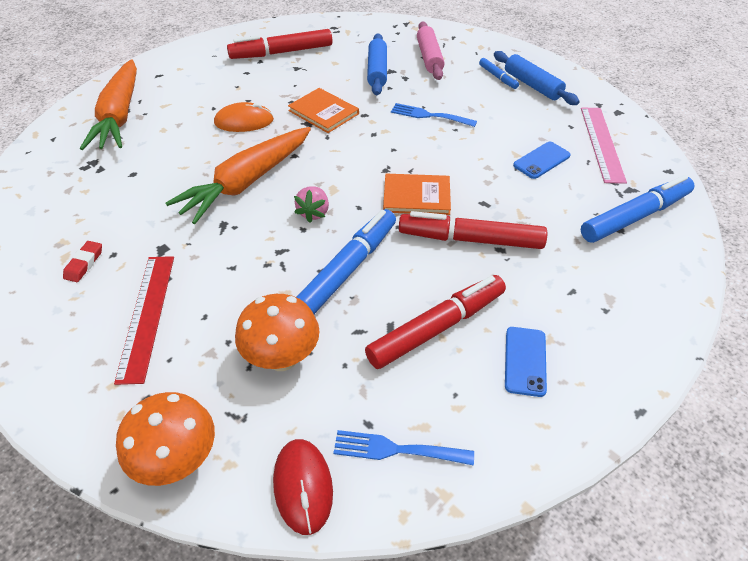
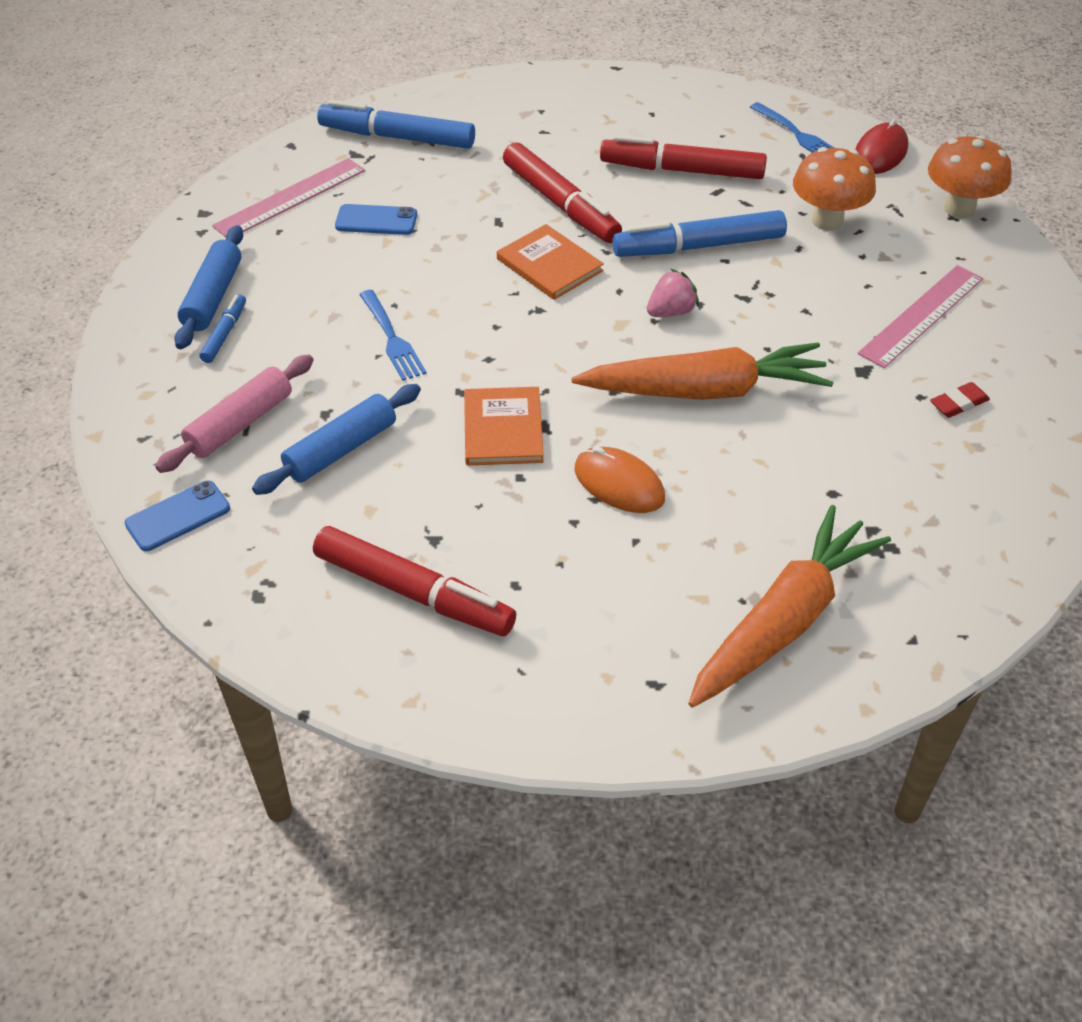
camera: 135 degrees left, 0 degrees up
(147, 315) = (921, 315): red ruler -> pink ruler
(525, 361) = (647, 122): blue phone -> blue phone (178, 516)

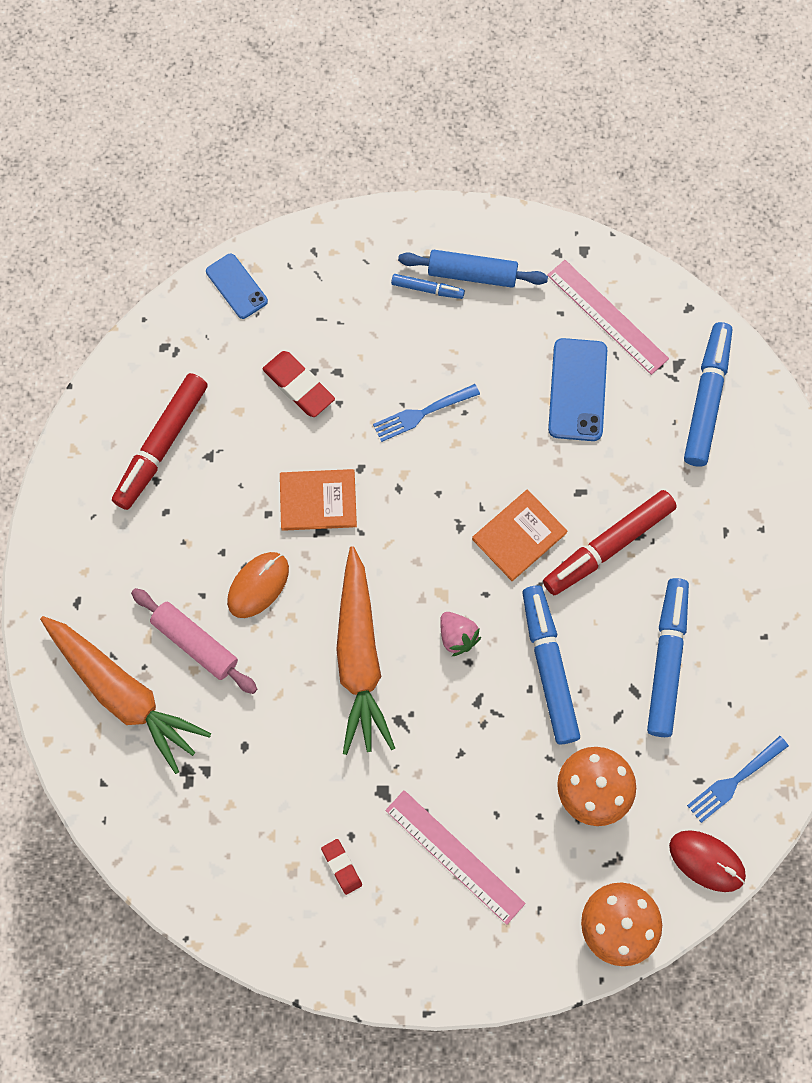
camera: 90 degrees right, 25 degrees up
(240, 423) = (327, 314): pink rolling pin -> pink rolling pin (195, 643)
(341, 449) = (299, 386): blue rolling pin -> red eraser
(376, 220) = (577, 390): blue phone -> blue phone, size x1.53
(682, 170) = (666, 660): red marker -> blue marker

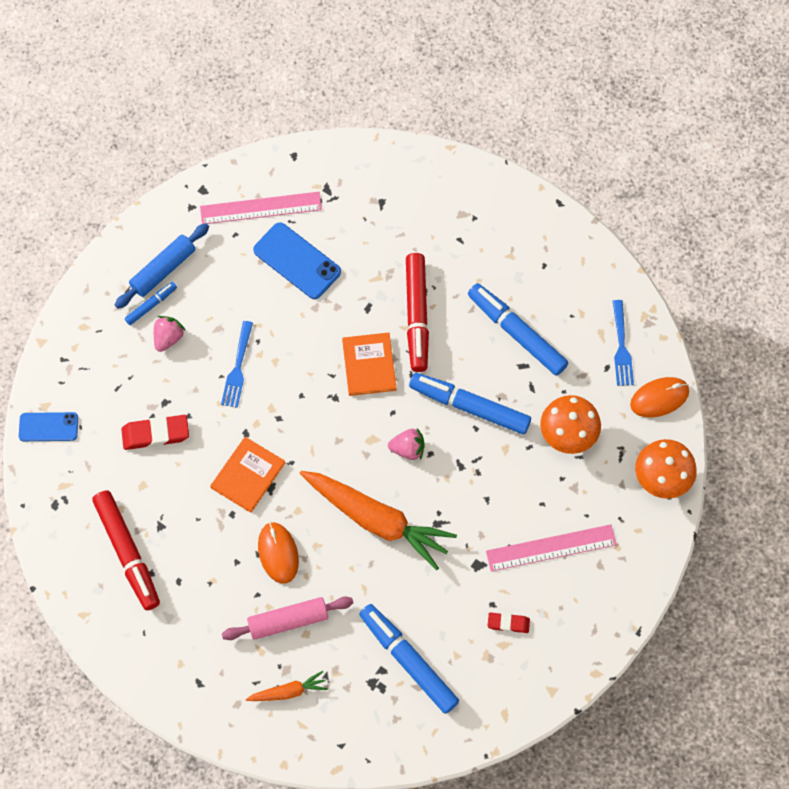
camera: 55 degrees left, 5 degrees down
(124, 693) = (288, 691): orange carrot -> orange carrot, size x0.47
(405, 328) = (168, 338): none -> pink strawberry
(706, 398) = (363, 189): blue marker -> blue marker (408, 661)
(706, 861) = (659, 398): red mouse -> orange mouse

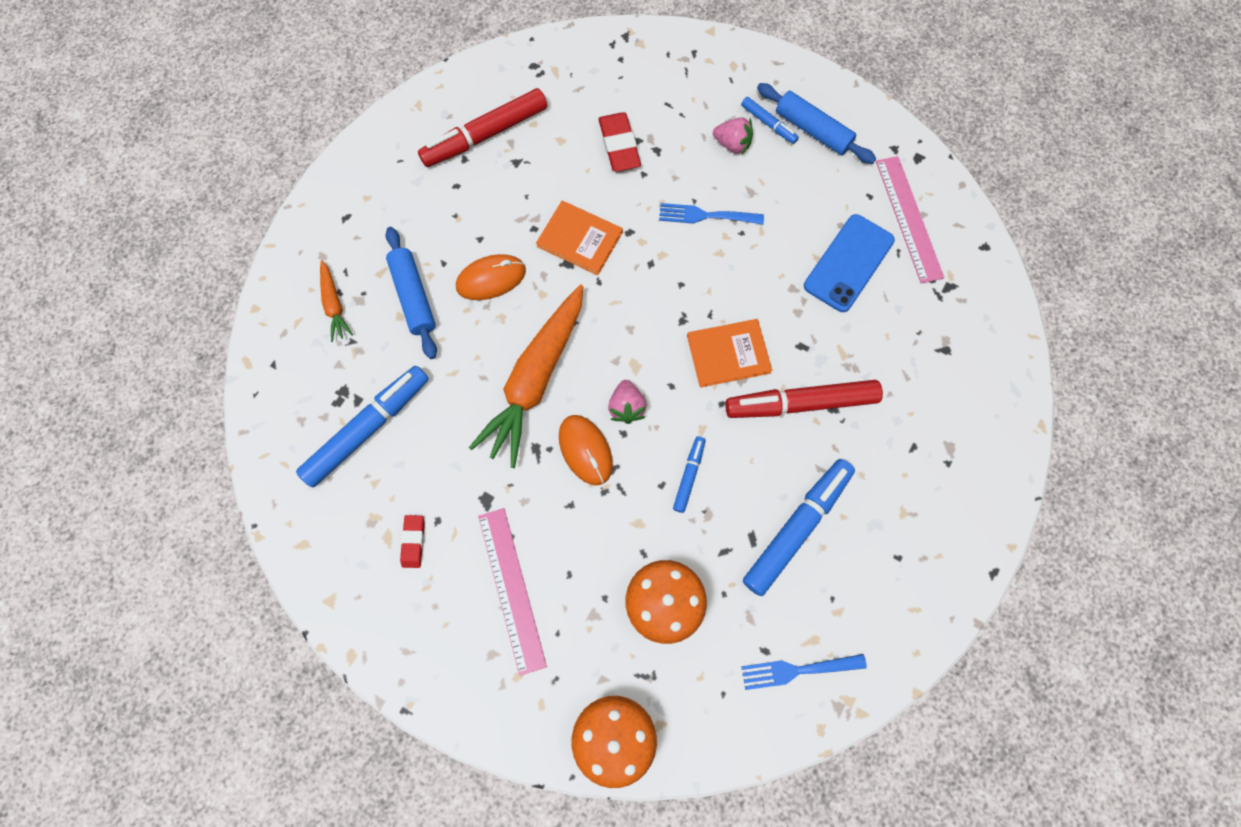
camera: 85 degrees right, 5 degrees up
(48, 427) = (617, 49): blue phone -> none
(288, 620) = (414, 296): pink rolling pin -> blue rolling pin
(469, 407) = (689, 475): blue marker -> blue marker, size x0.50
(659, 398) = (730, 727): orange mouse -> orange mouse (585, 450)

